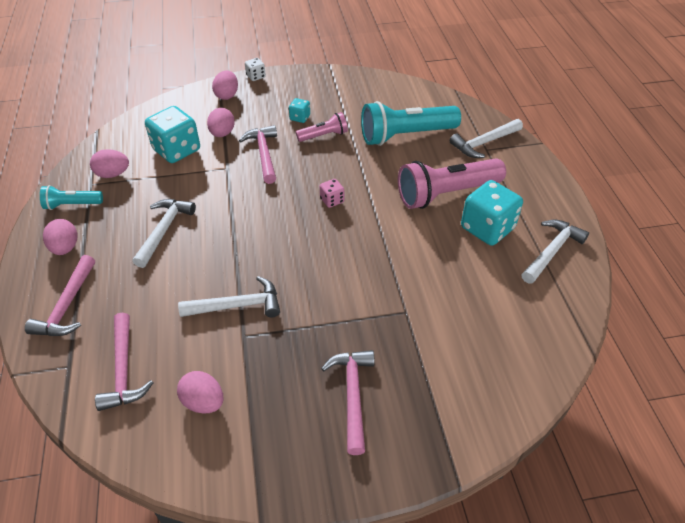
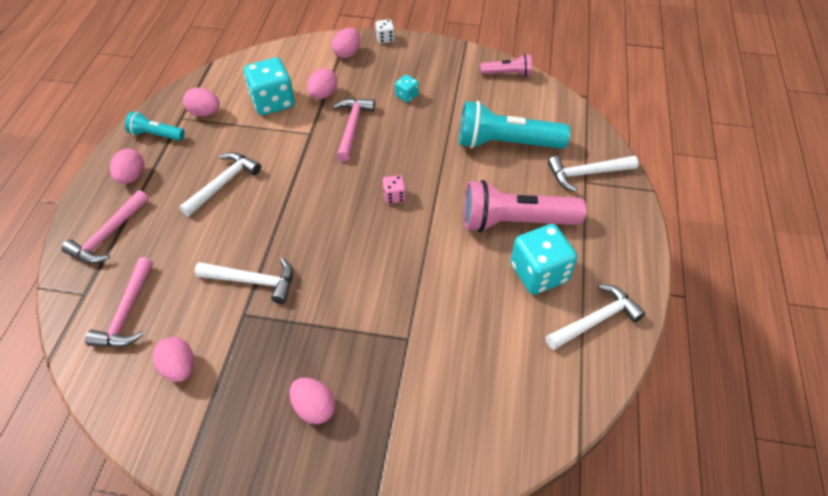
camera: 20 degrees right, 5 degrees up
(323, 135) = (421, 122): pink flashlight -> pink flashlight (507, 74)
(352, 395) = (314, 408): pink hammer -> pink egg

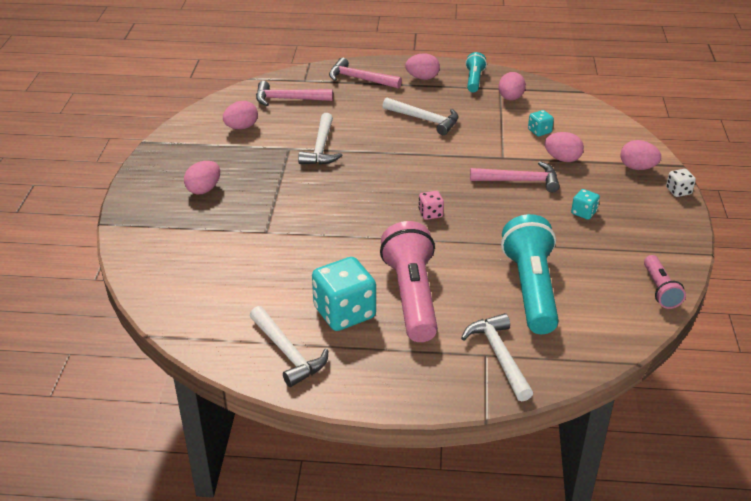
camera: 85 degrees right, 15 degrees down
(272, 102) = (539, 131): turquoise dice -> turquoise dice, size x0.48

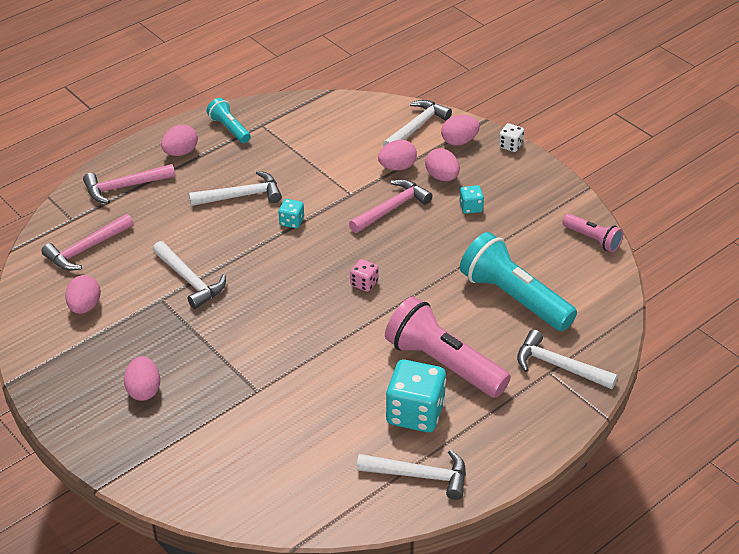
camera: 45 degrees left, 5 degrees up
(510, 98) = (284, 130): pink egg -> pink egg (442, 177)
(539, 131) = (348, 150): turquoise dice -> turquoise dice (291, 221)
(615, 142) = (417, 127): none -> white hammer

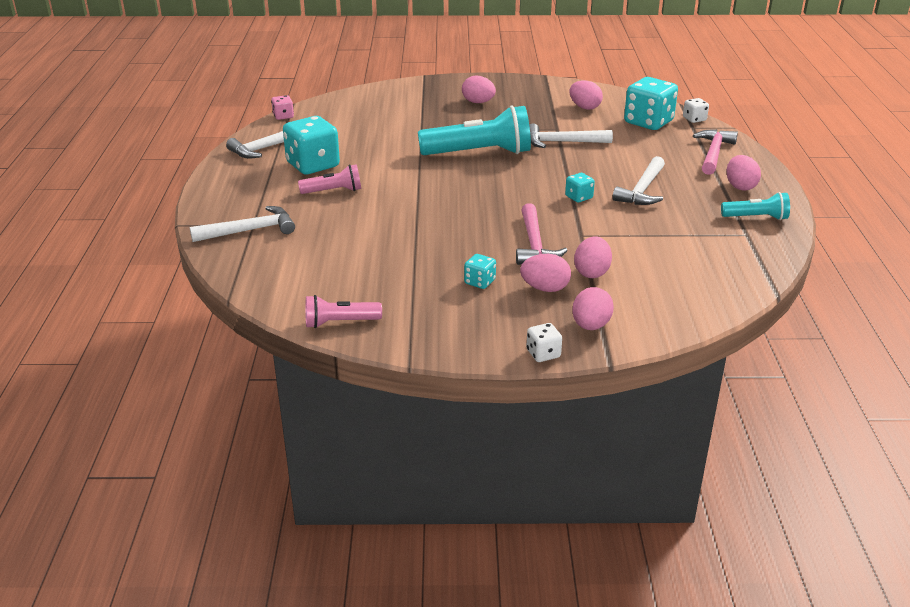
camera: 130 degrees right, 10 degrees down
(50, 225) = (694, 119): none -> white dice
(86, 249) = (648, 122): pink hammer -> turquoise dice
(364, 283) = (461, 197): pink dice -> pink dice (283, 116)
(417, 127) = (647, 312): white hammer -> none
(443, 364) = (333, 191): pink flashlight -> pink flashlight, size x0.52
(514, 298) = (343, 247): turquoise flashlight -> turquoise flashlight (479, 153)

